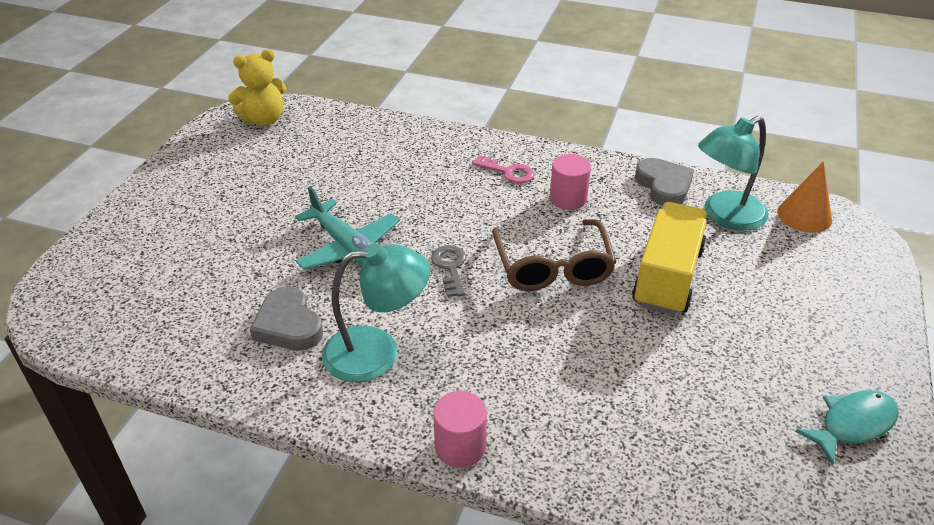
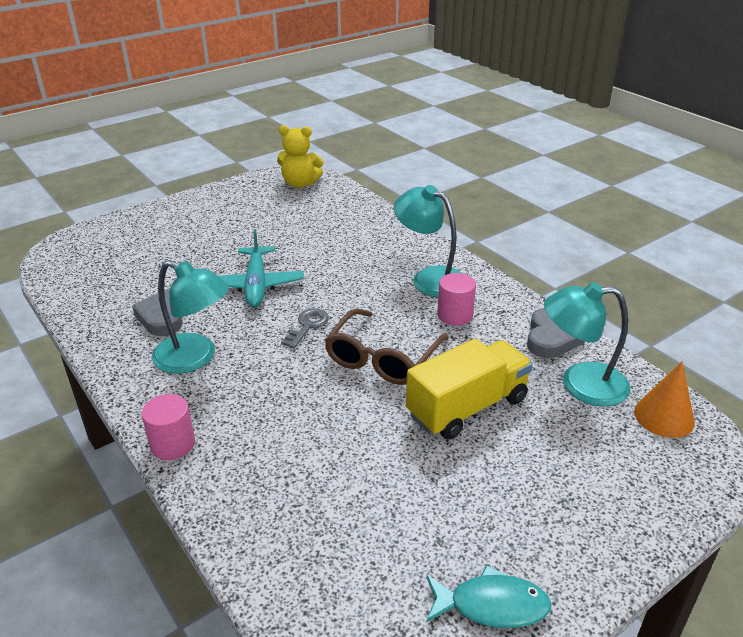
camera: 35 degrees right, 5 degrees down
(508, 172) = (430, 278): pink key -> turquoise lamp

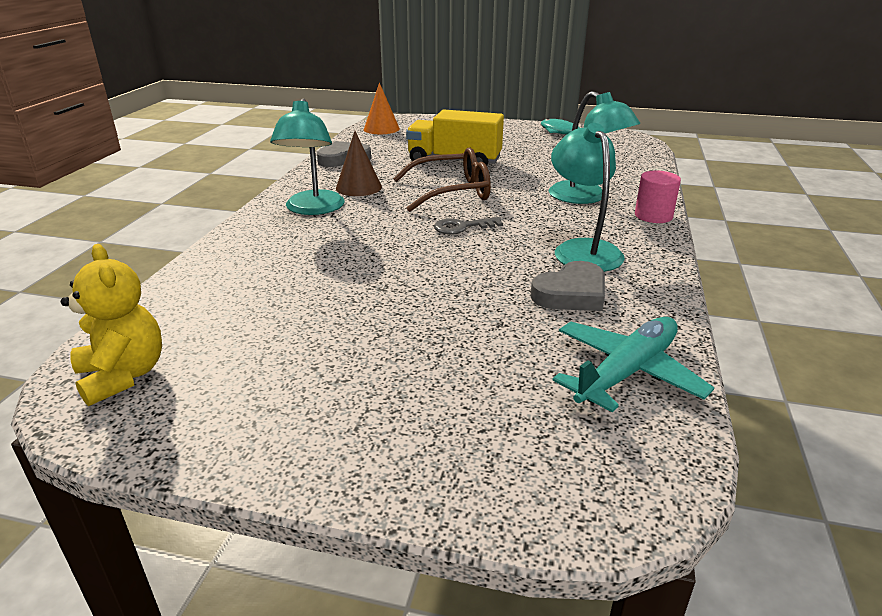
camera: 130 degrees left, 5 degrees down
(256, 284) = (443, 275): turquoise plane -> turquoise plane (626, 373)
(455, 315) = (358, 187): pink cylinder -> brown cone
(580, 384) = (382, 145): turquoise lamp -> turquoise lamp (586, 197)

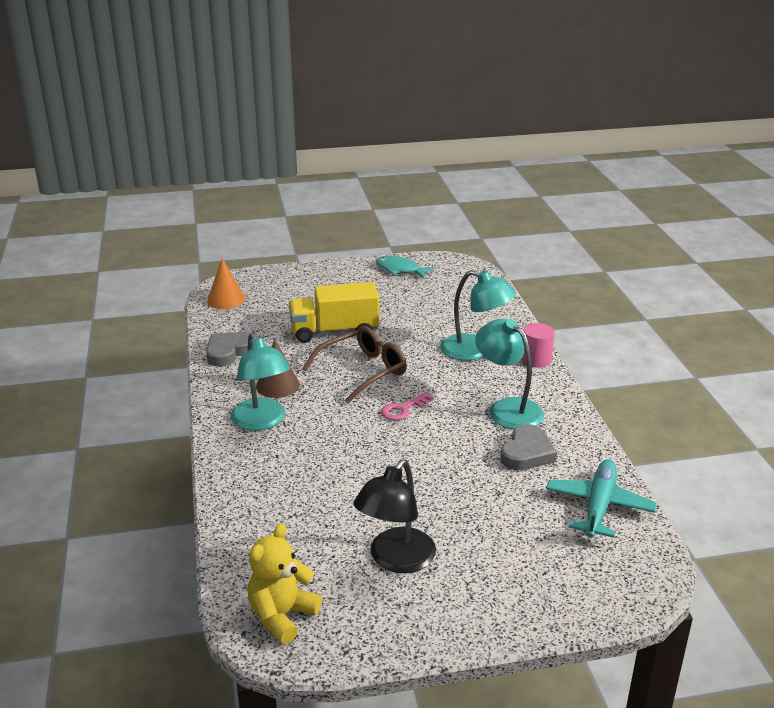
camera: 25 degrees left, 0 degrees up
(123, 376) = (282, 615): yellow teddy bear -> yellow teddy bear turned 90 degrees counterclockwise
(308, 358) = (395, 560): none -> black lamp
(462, 227) = (403, 409): grey key -> pink key

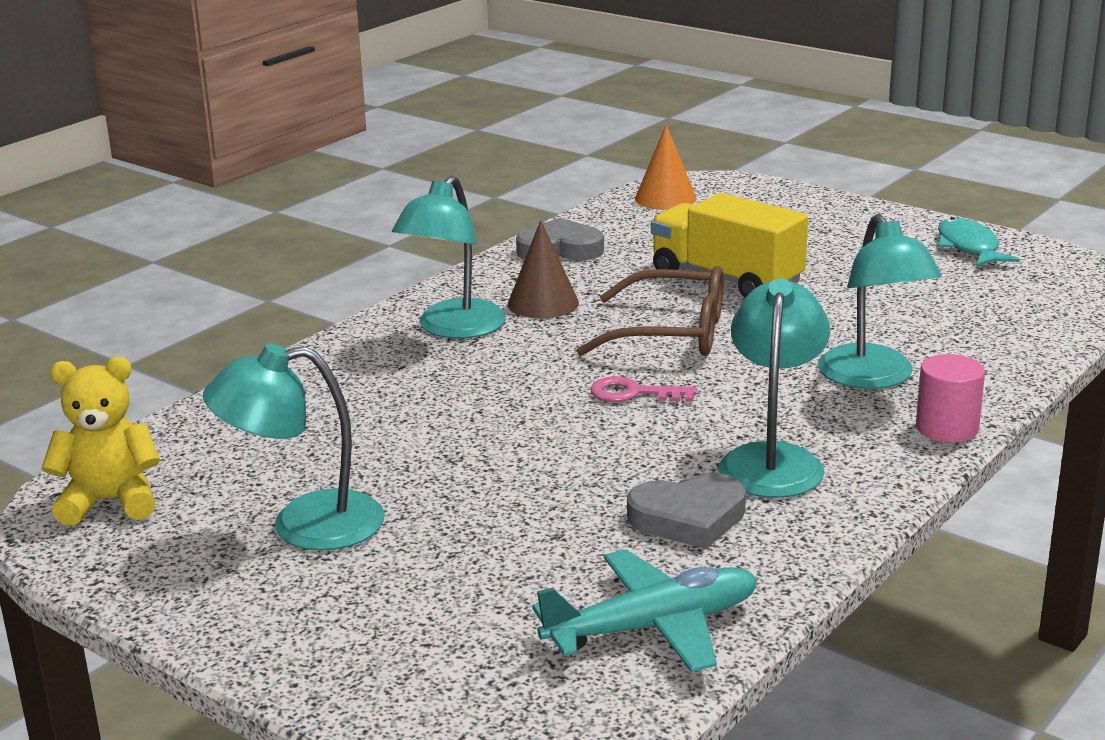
camera: 50 degrees right, 5 degrees down
(395, 560) = (304, 525): black lamp -> turquoise lamp

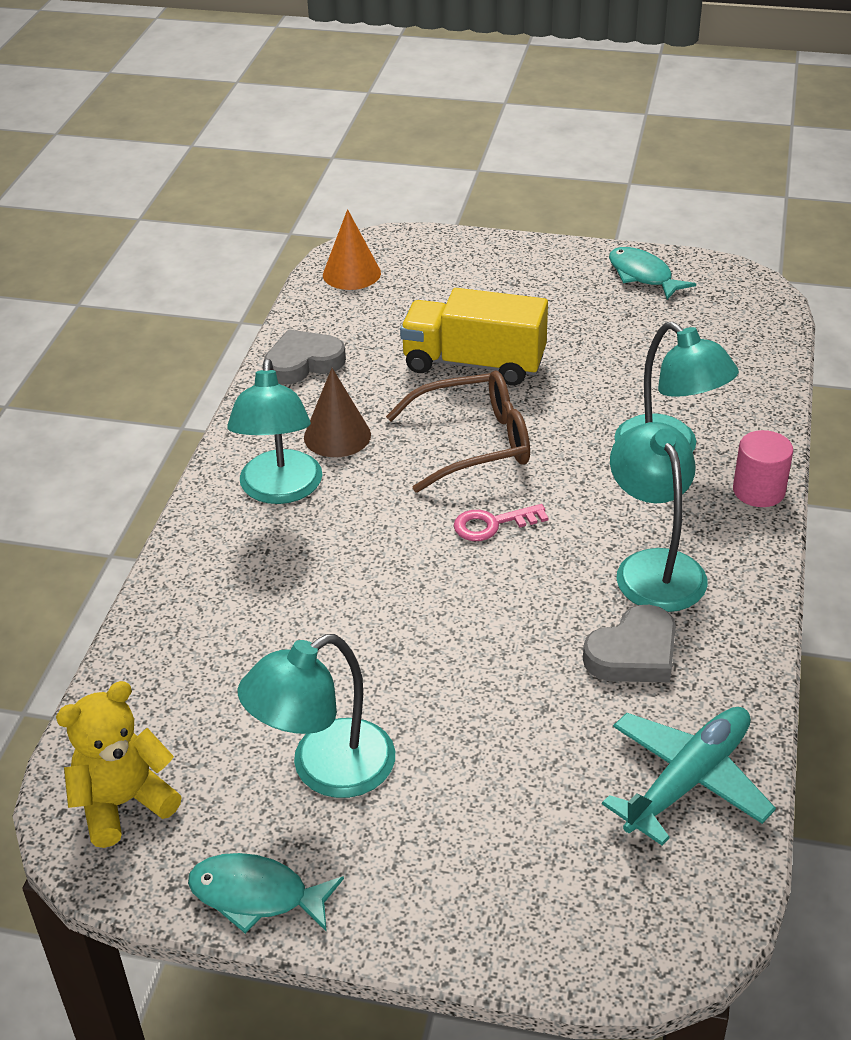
camera: 25 degrees left, 15 degrees up
(158, 593) = (256, 895): none -> turquoise fish

